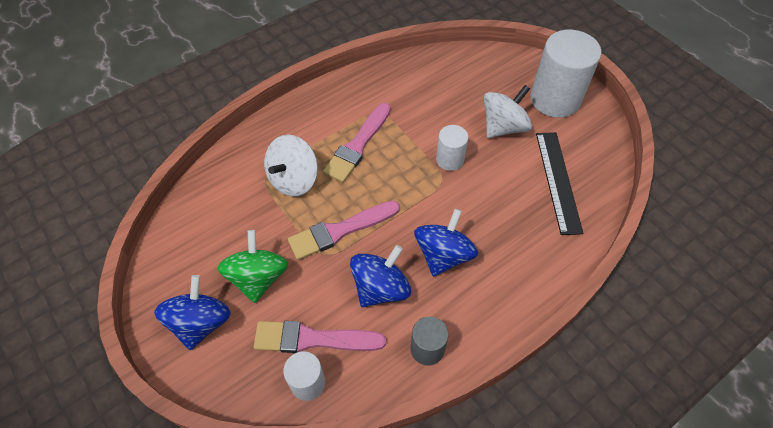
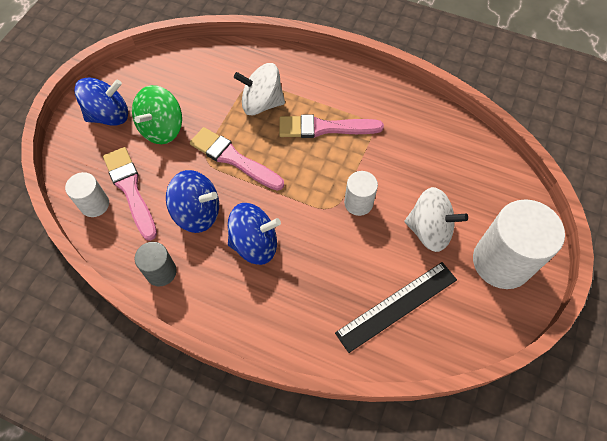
camera: 60 degrees right, 5 degrees up
(258, 278) = (162, 129): green spinning top -> green spinning top turned 150 degrees clockwise

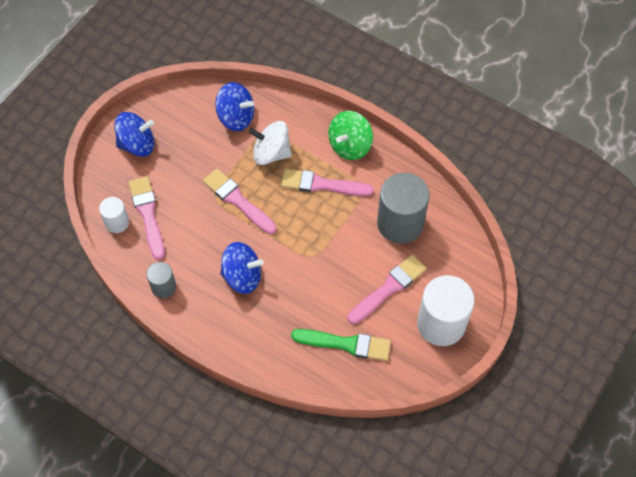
camera: 10 degrees right, 0 degrees up
(162, 129) = (181, 163): green spinning top -> green spinning top (350, 145)
(197, 212) = (200, 243): blue spinning top -> blue spinning top (236, 117)
(358, 203) = (335, 256): white cylinder -> none
(397, 305) = (346, 344): black ruler -> green brush
(422, 156) = (400, 223): none -> grey cylinder
(429, 230) = (388, 288): white spinning top -> pink brush

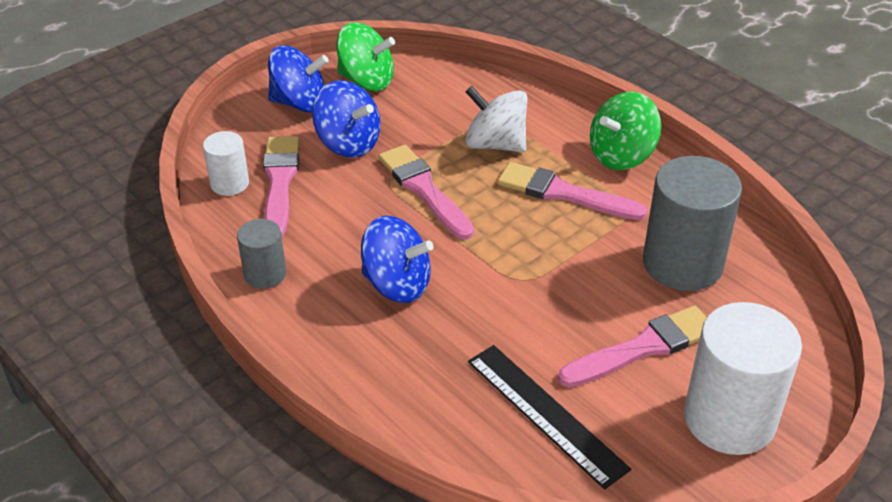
camera: 15 degrees right, 20 degrees down
(174, 115) = (366, 81): none -> green spinning top
(236, 117) = (456, 97): blue spinning top -> blue spinning top (348, 143)
(346, 344) = (545, 414): green brush -> black ruler

